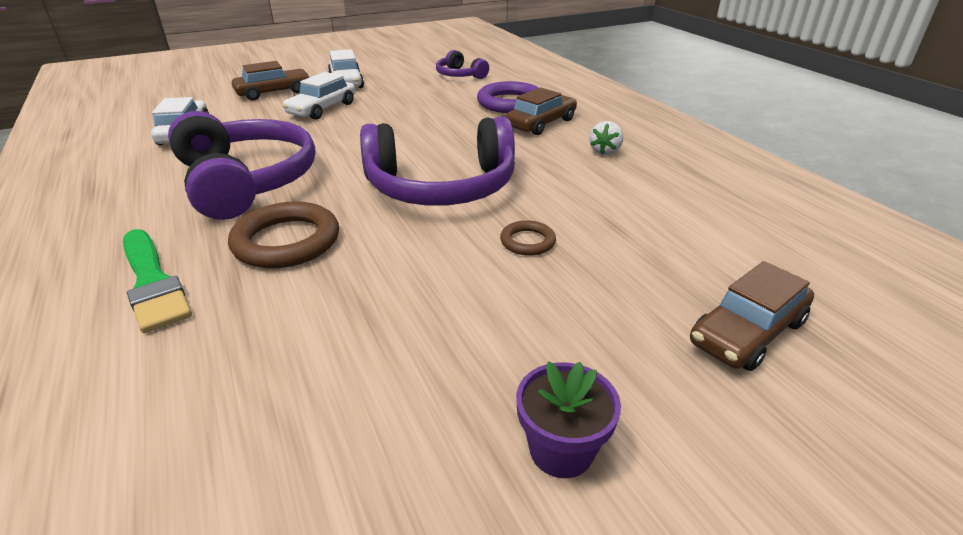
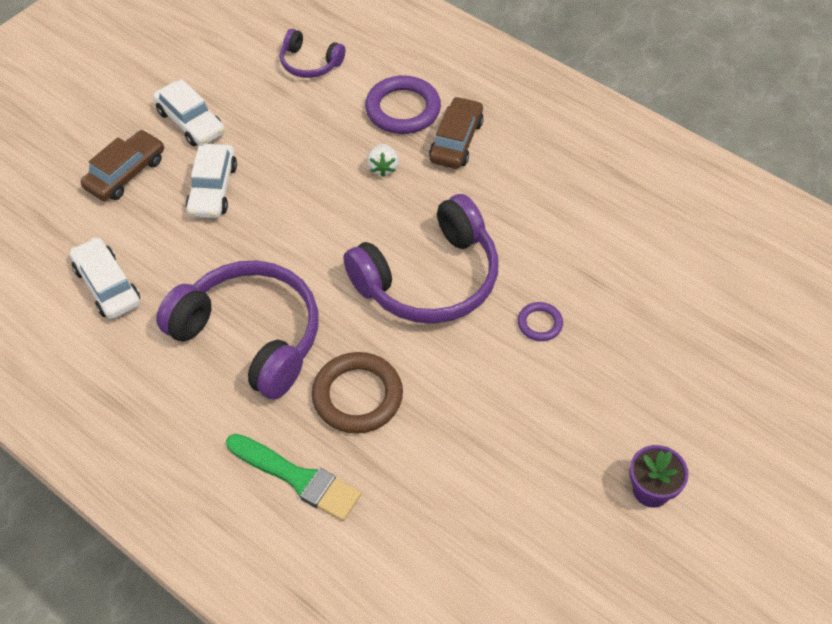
camera: 25 degrees left, 20 degrees up
(527, 242) = (539, 323): brown ring -> purple ring
(605, 151) = (538, 172): white strawberry -> white strawberry (383, 168)
(747, 332) = (718, 358): brown car -> none

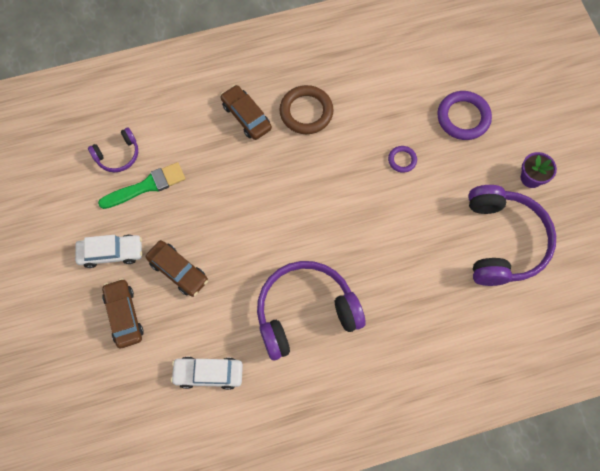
camera: 55 degrees left, 15 degrees up
(213, 189) = (178, 271): white car -> brown car
(298, 478) = (416, 341): green brush -> green brush (146, 186)
(357, 396) = (385, 279): brown ring -> brown ring (306, 112)
(383, 168) = (236, 167): white strawberry -> none
(403, 109) = (199, 128): purple ring -> purple ring (463, 117)
(429, 279) = (334, 194): purple headphones -> purple headphones (503, 241)

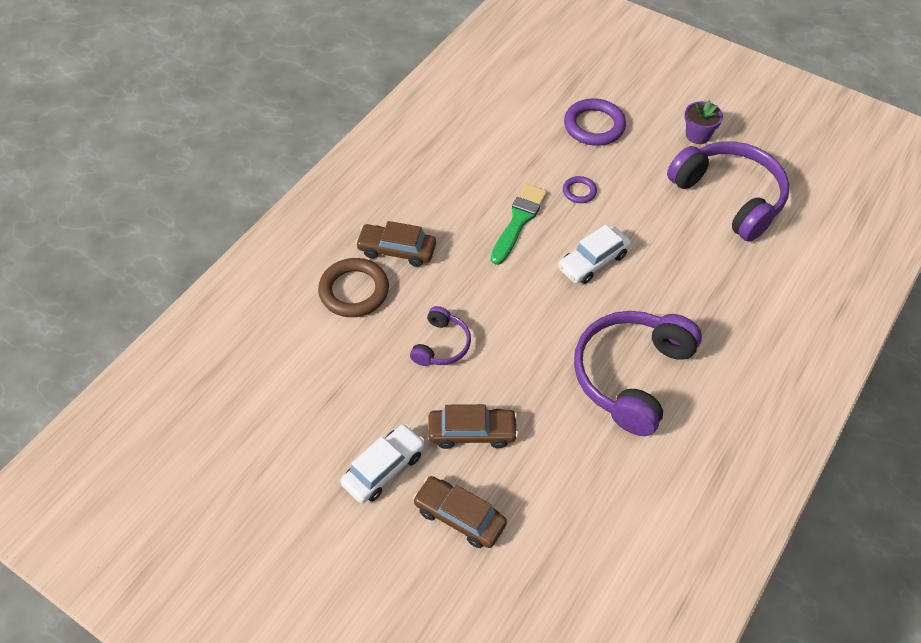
camera: 40 degrees left, 15 degrees down
(118, 155) = (296, 373): purple headphones -> purple headphones (441, 345)
(146, 186) = (358, 379): green brush -> green brush (518, 221)
(208, 374) = (601, 502): white car -> white car (593, 261)
(306, 112) = (451, 209): brown ring -> brown ring (354, 291)

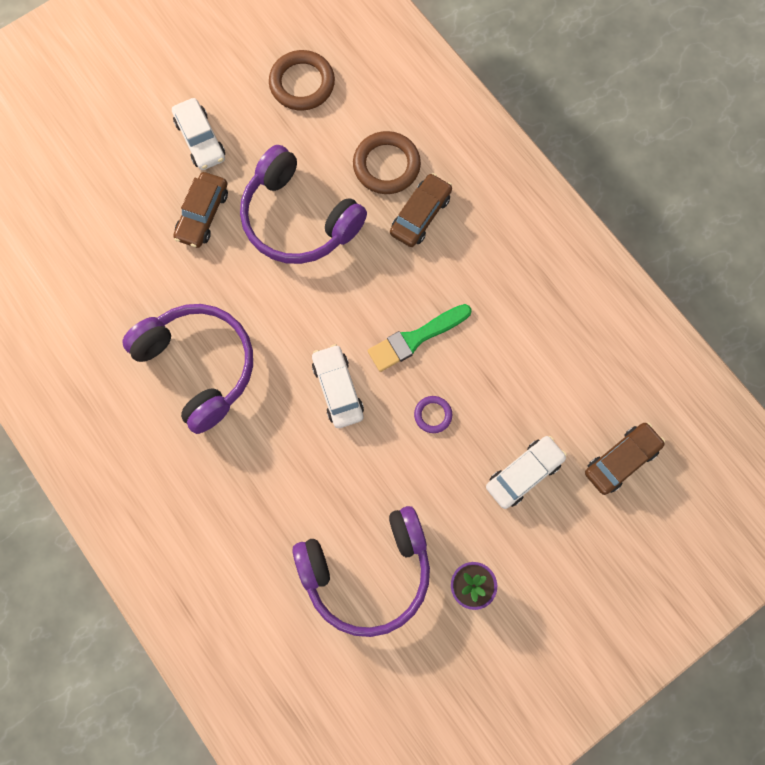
camera: 110 degrees right, 20 degrees up
(281, 393) = (302, 83): none -> brown ring
(441, 345) = (298, 219): purple headphones -> purple headphones, size x2.00
(459, 516) = (135, 181): brown car -> brown car (621, 460)
(518, 221) = (415, 339): green brush -> green brush turned 105 degrees clockwise
(594, 126) = (524, 473): purple ring -> white car

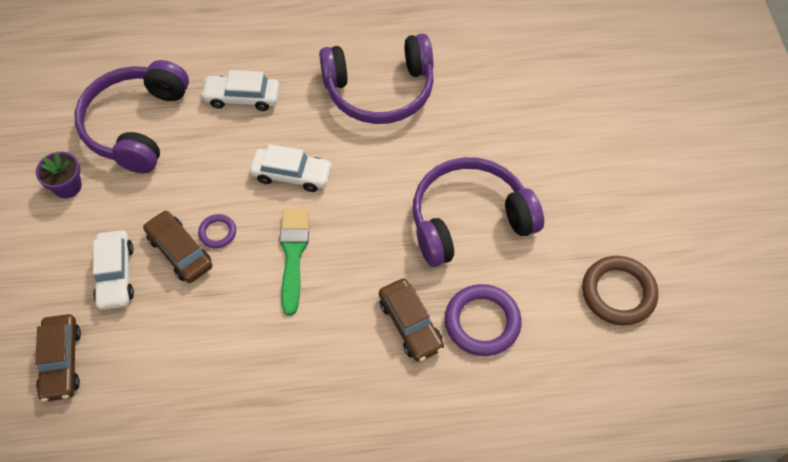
camera: 120 degrees right, 15 degrees down
(200, 140) = (598, 180): white car -> white car (242, 97)
(203, 215) = (518, 150): brown car -> brown car (180, 251)
(386, 165) = (482, 322): brown ring -> purple ring

